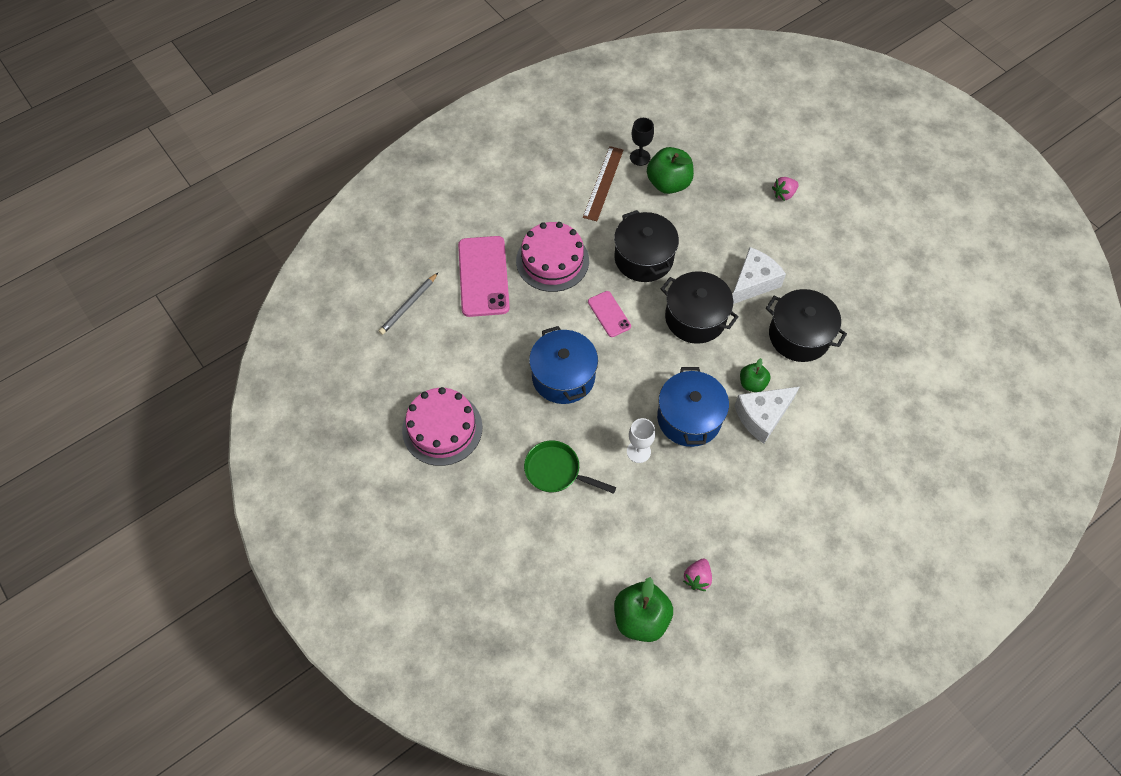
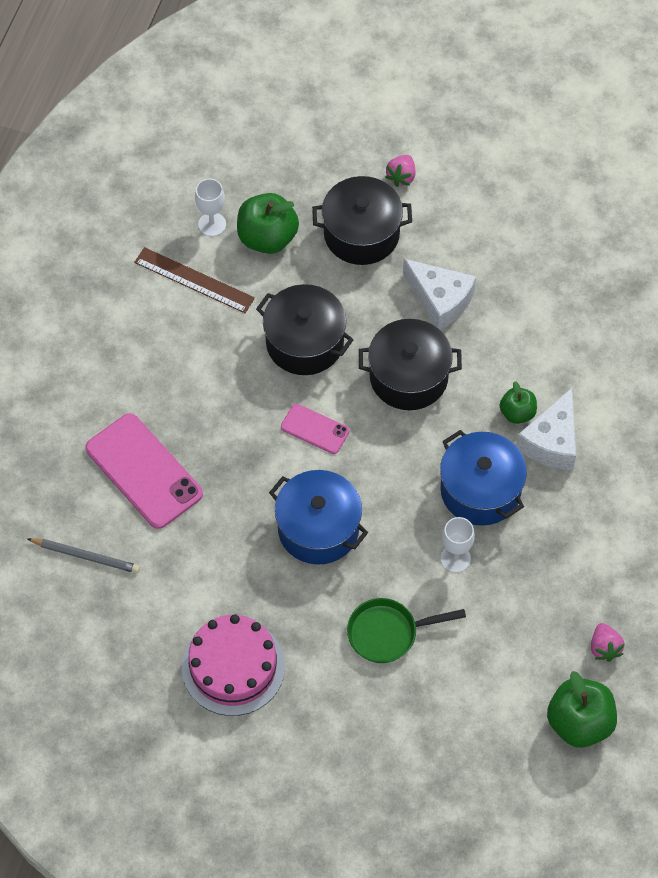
camera: 35 degrees left, 0 degrees up
(408, 305) = (85, 556): grey pencil -> grey pencil turned 75 degrees counterclockwise
(552, 260) = (207, 406): pink cake -> none
(603, 183) = (194, 280): brown ruler -> brown ruler turned 45 degrees counterclockwise
(640, 157) = (212, 224): black goblet -> white goblet
(753, 282) = (440, 300): white cheese -> white cheese turned 120 degrees clockwise
(799, 336) = (528, 331): black pot -> black pot (361, 234)

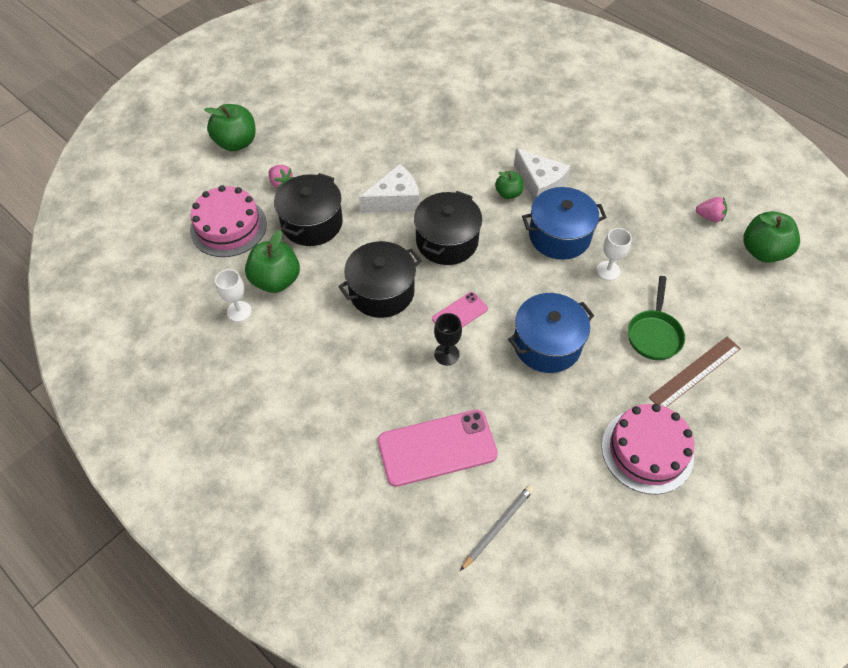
camera: 65 degrees left, 5 degrees down
(194, 280) = (281, 342): brown ruler -> brown ruler (695, 372)
(256, 436) = (446, 354): none -> black goblet
(313, 158) = (228, 227): none -> pink cake
(436, 103) = (236, 143): none -> green apple

